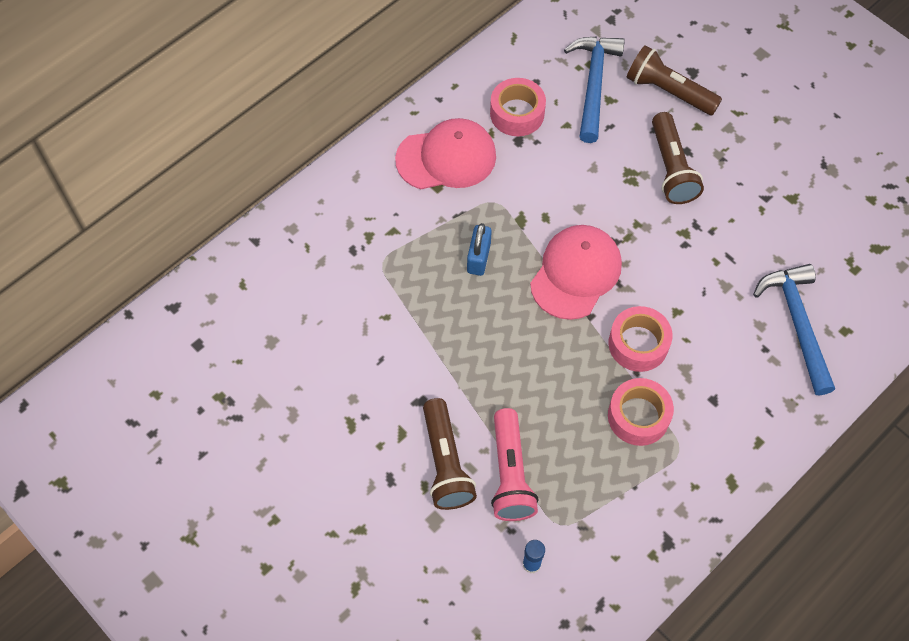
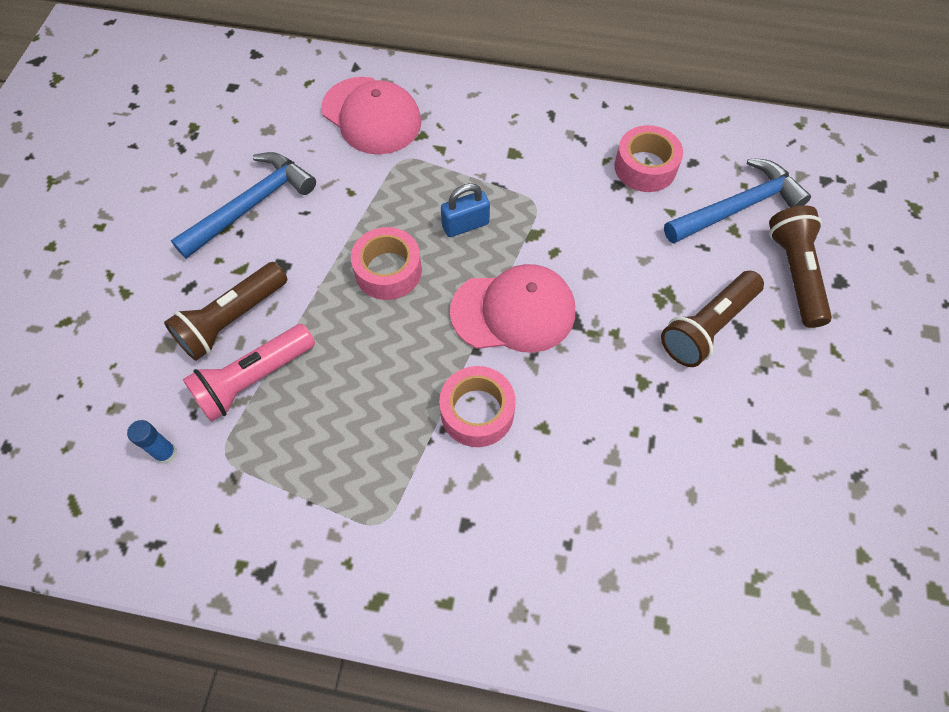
camera: 55 degrees right, 0 degrees up
(446, 157) = (549, 143): pink cap -> pink cap (371, 116)
(638, 416) = (393, 459): pink tape -> pink tape (388, 271)
(797, 324) = (626, 562): blue hammer -> blue hammer (251, 205)

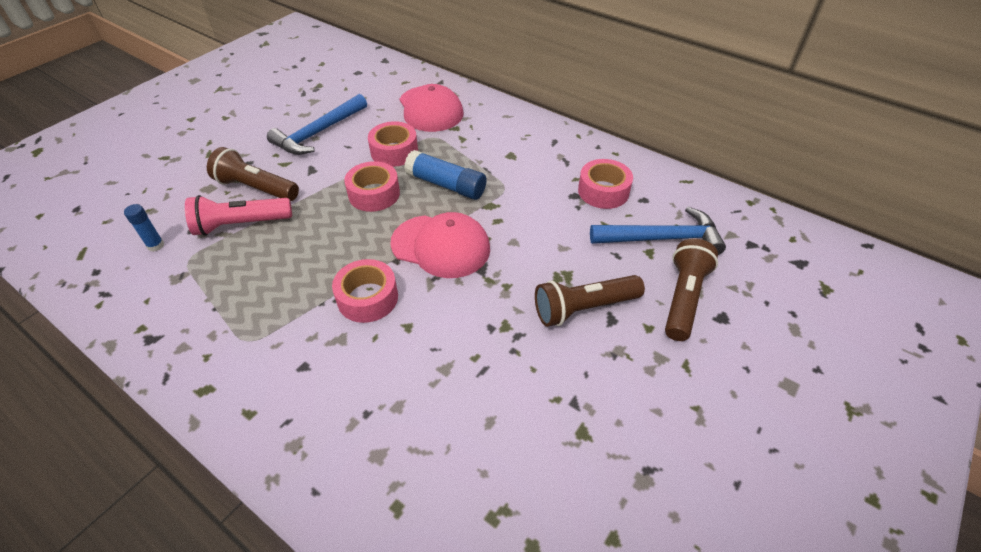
camera: 25 degrees right, 15 degrees down
(232, 320) = (256, 188): brown flashlight -> brown flashlight turned 45 degrees clockwise
(251, 205) = (318, 133): blue hammer -> blue hammer turned 150 degrees clockwise
(370, 199) = (394, 151): none -> pink tape
(465, 225) = (446, 185): blue padlock -> blue glue stick

